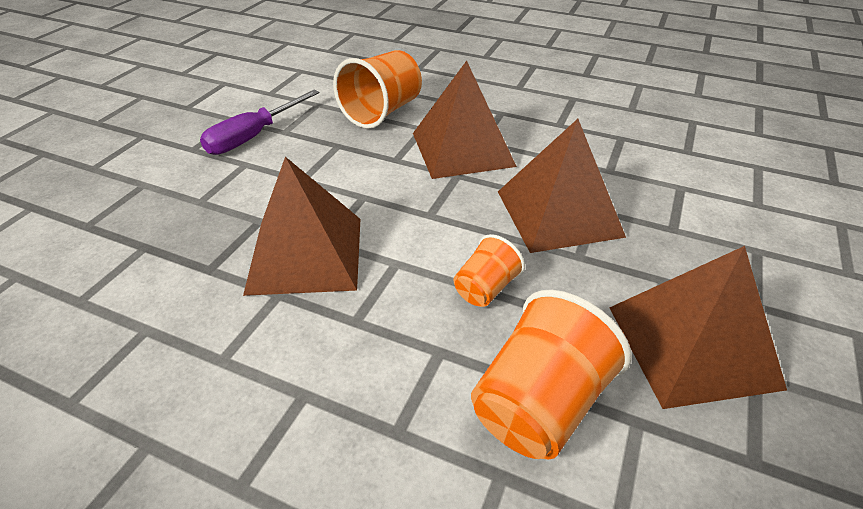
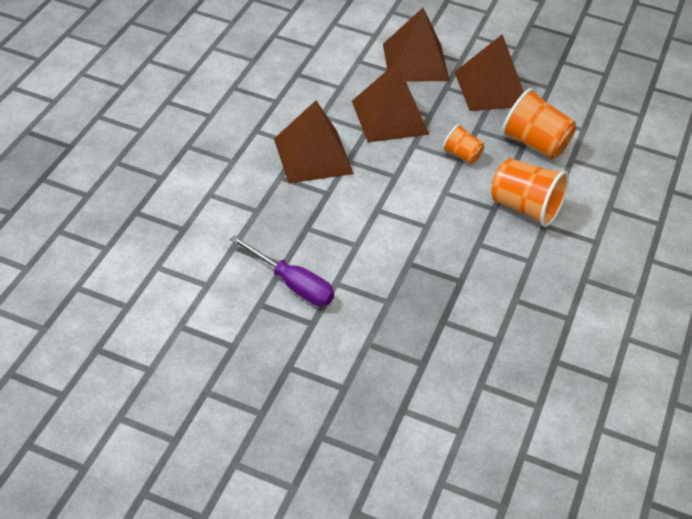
camera: 95 degrees left, 5 degrees up
(306, 254) = (441, 234): brown pyramid -> brown pyramid (415, 62)
(382, 112) = (252, 202): orange cup -> orange cup (525, 208)

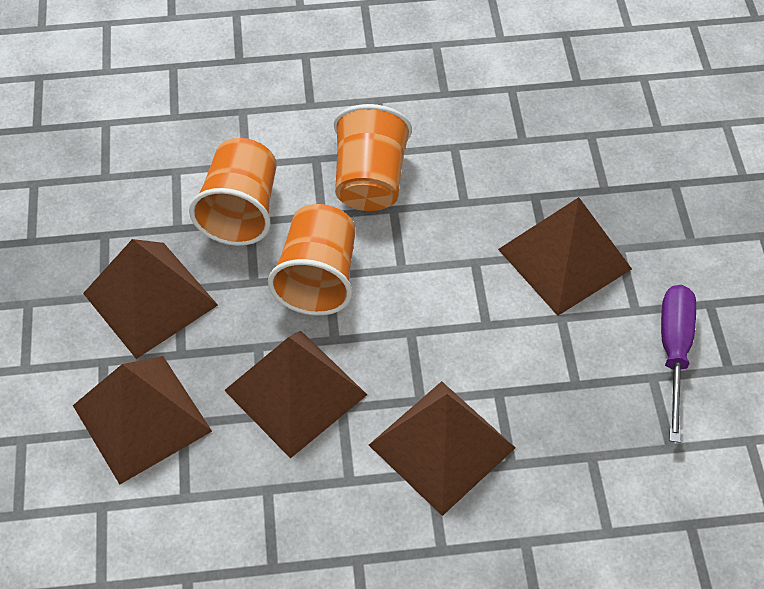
camera: 115 degrees left, 10 degrees up
(399, 269) = (564, 258): none -> brown pyramid
(461, 155) = (318, 277): orange cup -> orange cup, size x1.79

